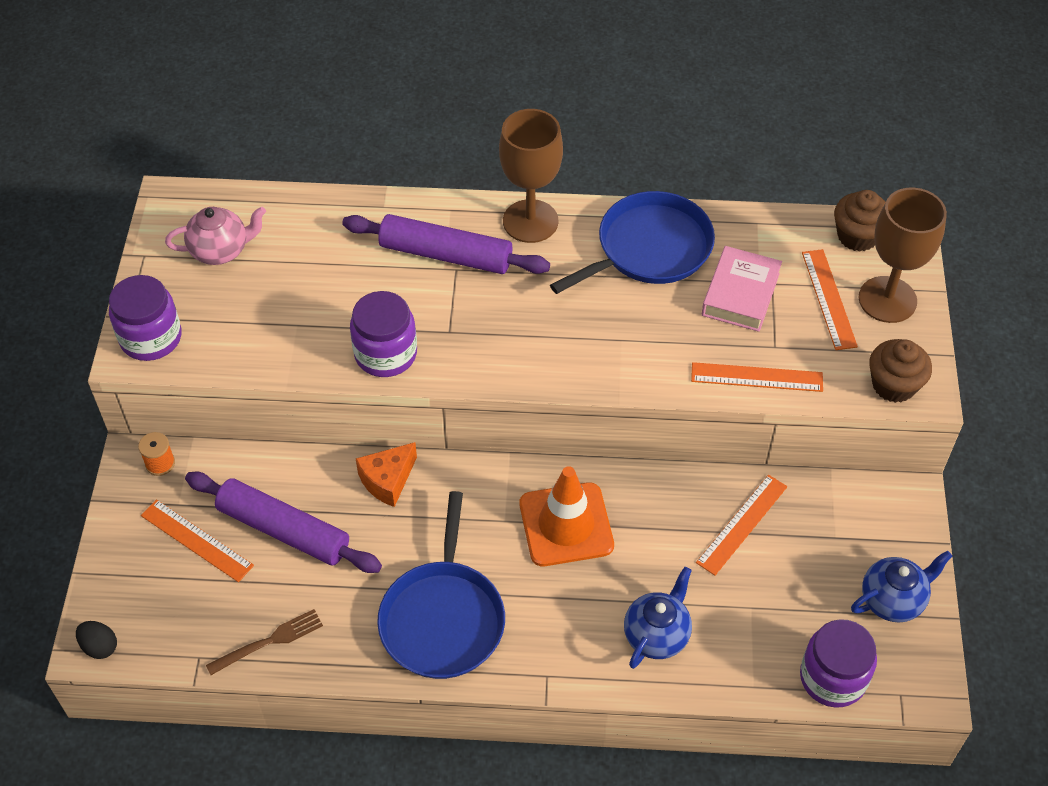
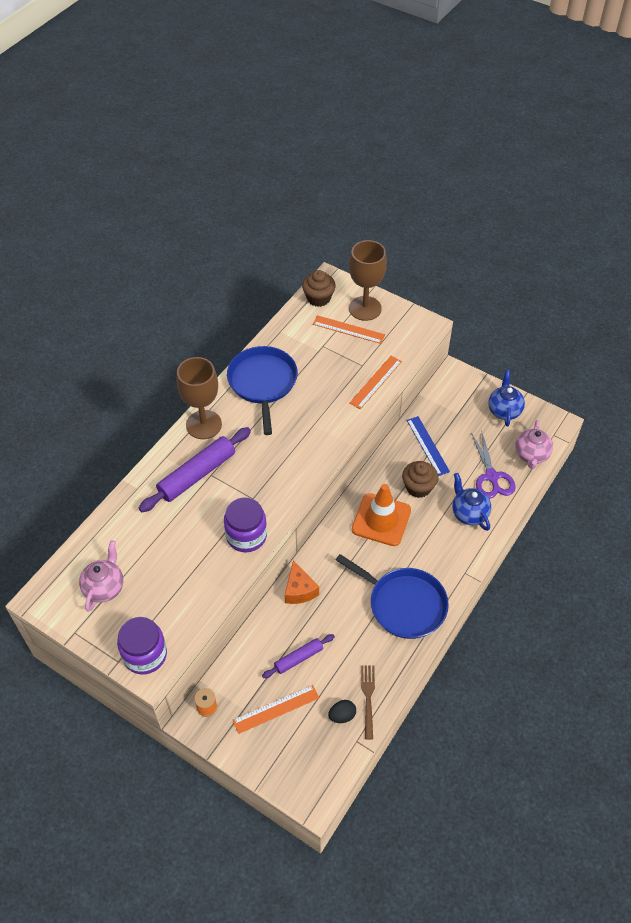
camera: 60 degrees left, 0 degrees up
(100, 646) = (317, 795): black egg -> black egg (342, 715)
(284, 530) = (298, 658): purple rolling pin -> purple rolling pin, size x0.56
(740, 294) = (320, 361): pink book -> none
(742, 524) = (427, 445): orange ruler -> blue ruler
(748, 637) = (491, 477): none -> purple scissors
(833, 678) = (531, 455): purple jar -> pink teapot
(893, 385) = (416, 333): brown cupcake -> brown cupcake (418, 487)

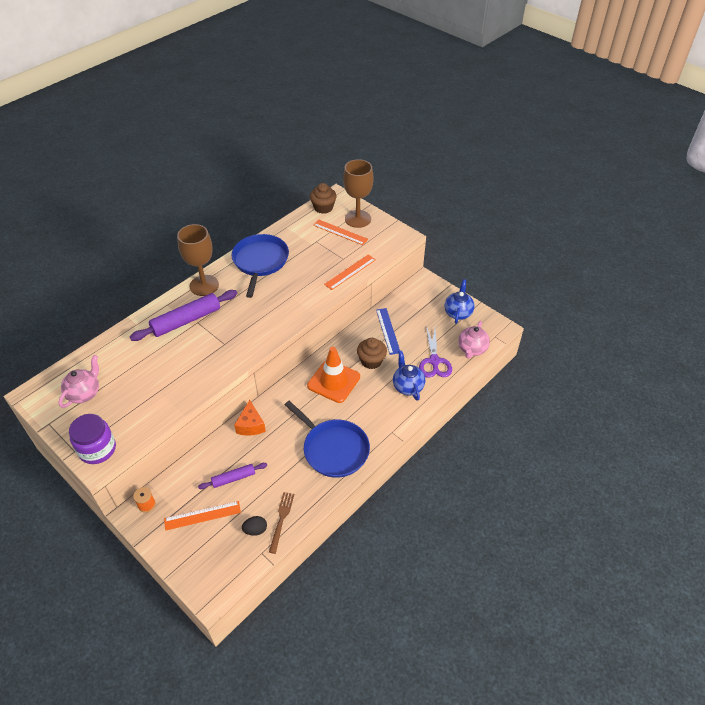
camera: 10 degrees right, 5 degrees down
(246, 536) = (210, 371): purple jar -> none

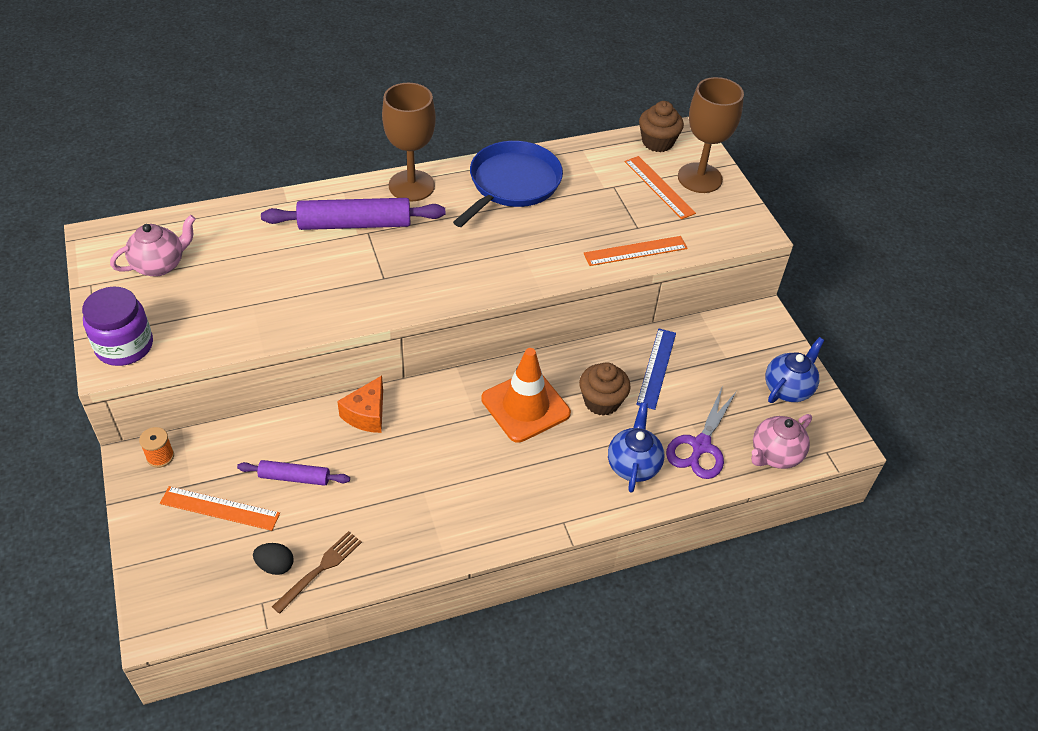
camera: 25 degrees right, 0 degrees up
(333, 449) = (460, 505): blue pan -> none

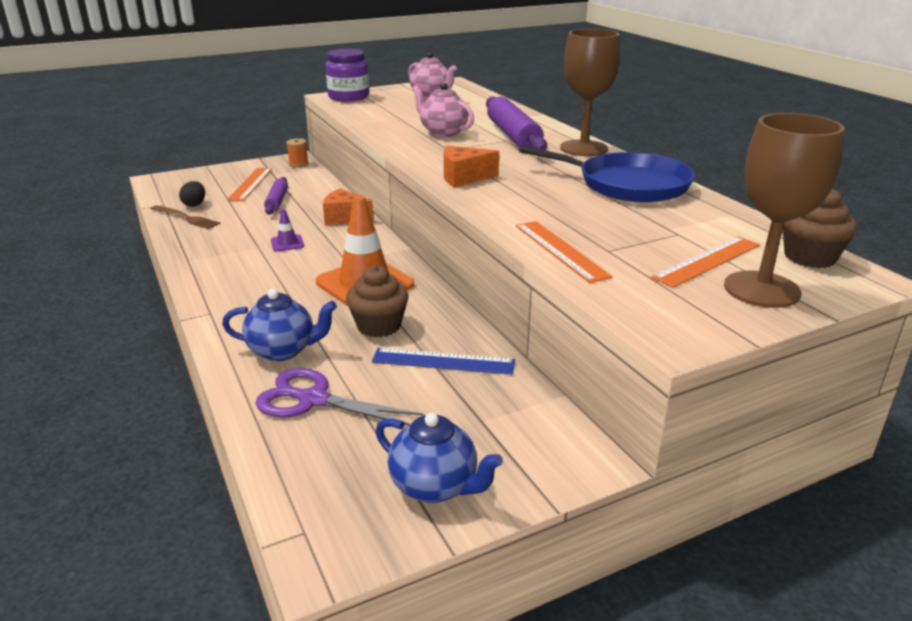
camera: 85 degrees right, 20 degrees down
(422, 465) = (287, 243): none -> purple traffic cone
(472, 279) = (464, 177): none -> orange cheese
(774, 455) = (297, 469): pink teapot -> pink teapot (443, 132)

